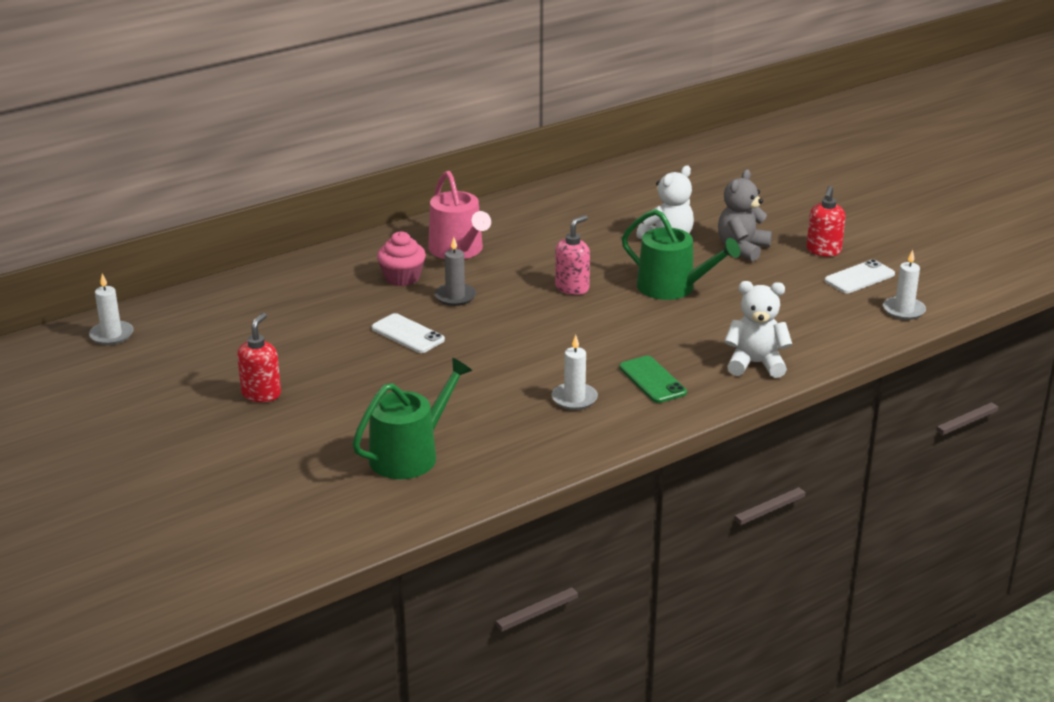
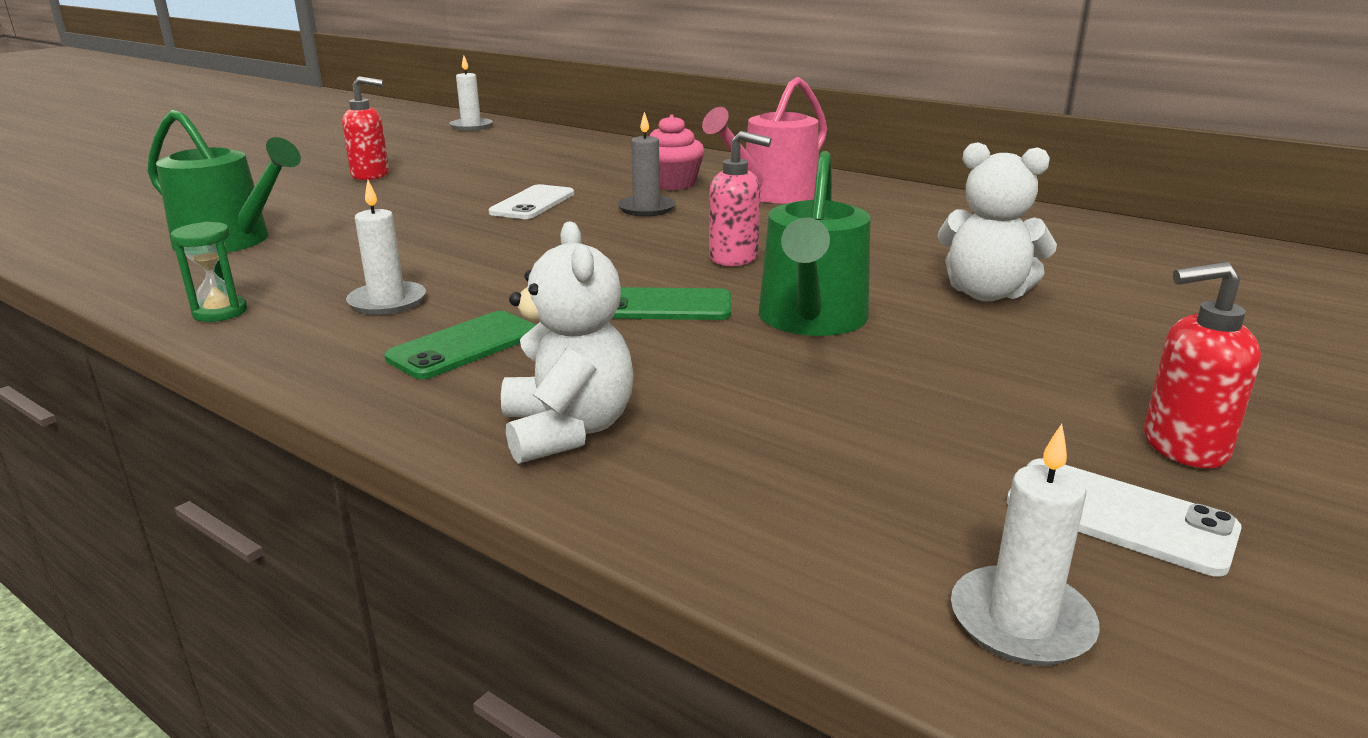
camera: 70 degrees right, 5 degrees down
(557, 453) = (220, 312): none -> green hourglass
(632, 320) = (664, 306): none -> green phone
(742, 248) = (1049, 357): grey teddy bear -> none

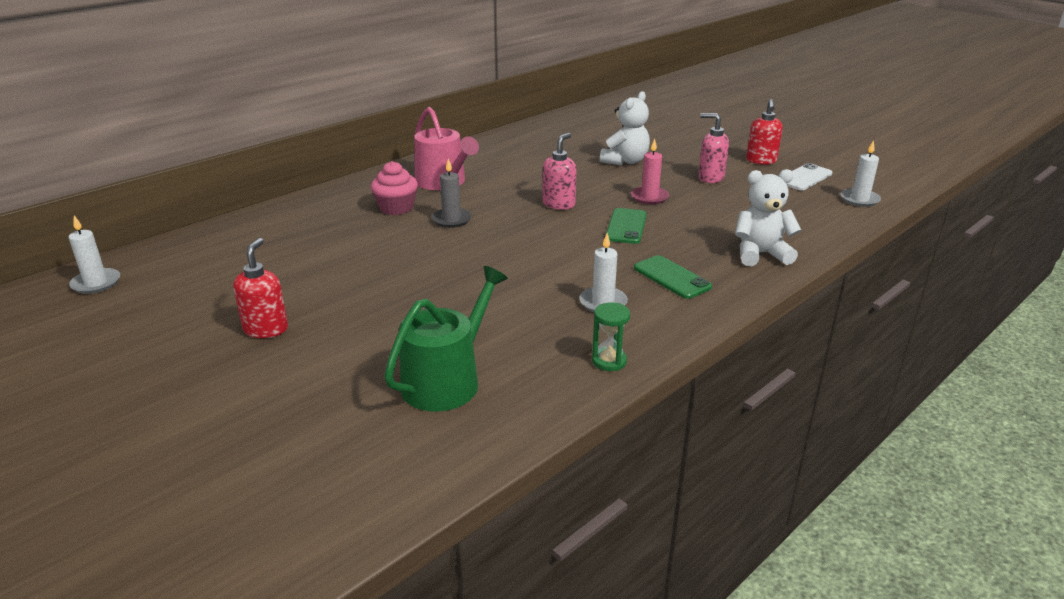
camera: 80 degrees left, 5 degrees up
(532, 203) = (413, 256): white phone -> none
(811, 320) = (649, 197): green watering can -> pink candle
(976, 377) = (710, 178): none -> pink soap dispenser

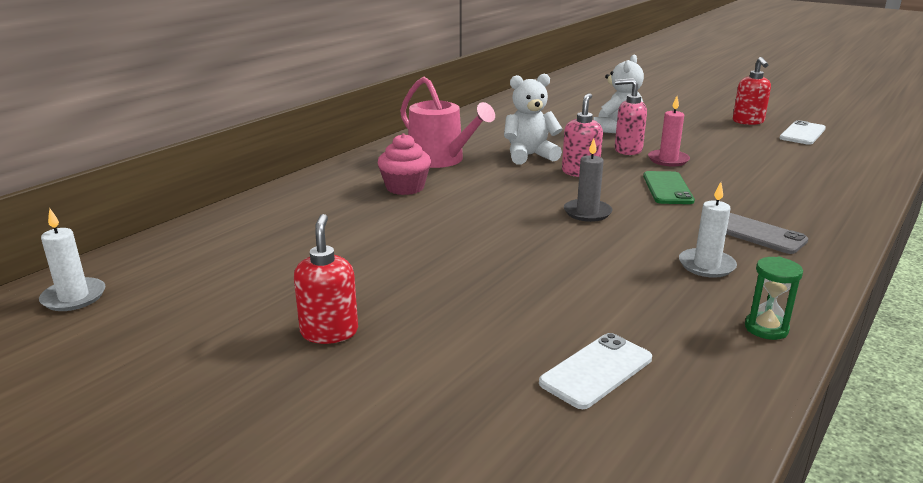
camera: 10 degrees left, 5 degrees down
(447, 380) = (596, 371): green watering can -> white phone
(451, 220) = (475, 195): grey candle -> grey candle (587, 212)
(671, 277) = (757, 234): green phone -> grey phone
(710, 178) = (713, 139): pink soap dispenser -> pink soap dispenser (627, 150)
(760, 254) = (826, 204): white teddy bear -> white teddy bear (529, 156)
(859, 199) = (872, 149): white candle -> none

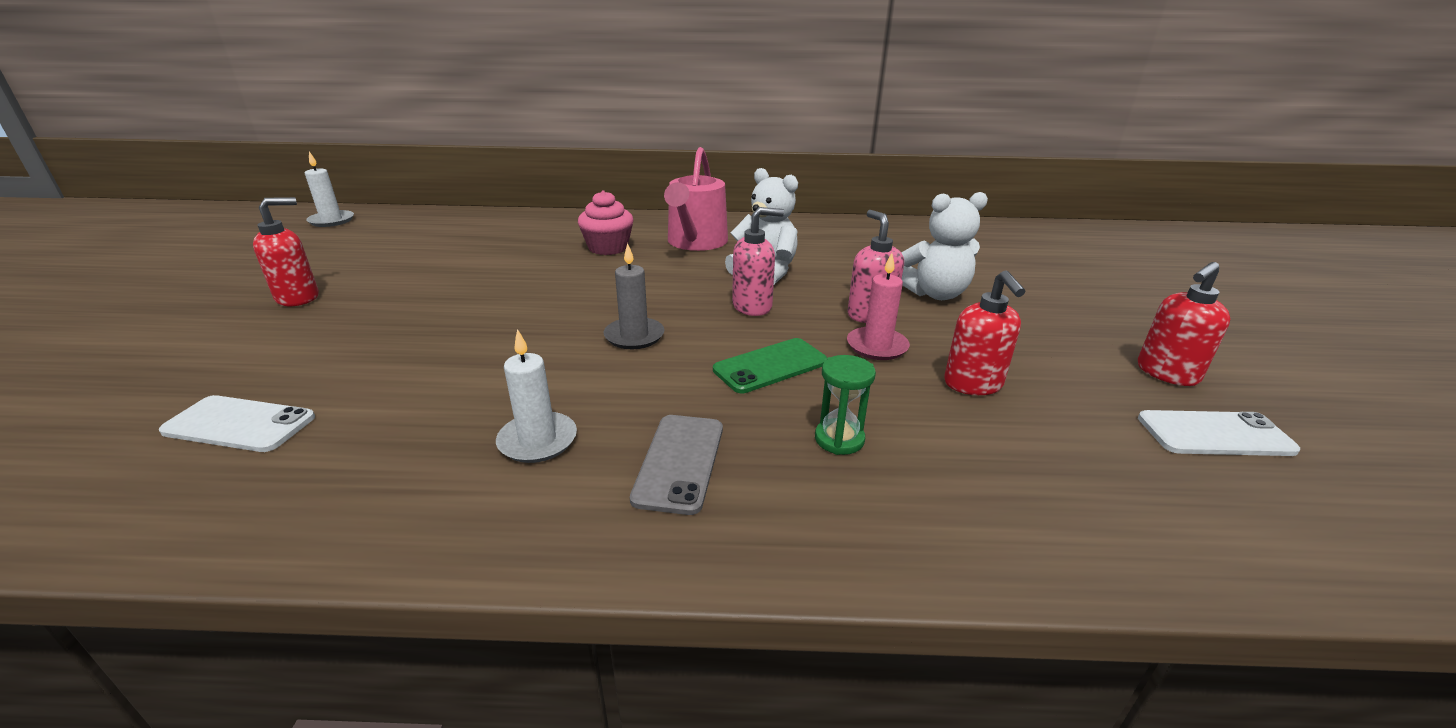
camera: 55 degrees right, 5 degrees up
(728, 155) = (973, 384): none -> red soap dispenser
(766, 328) = (366, 521): green hourglass -> green hourglass (839, 439)

